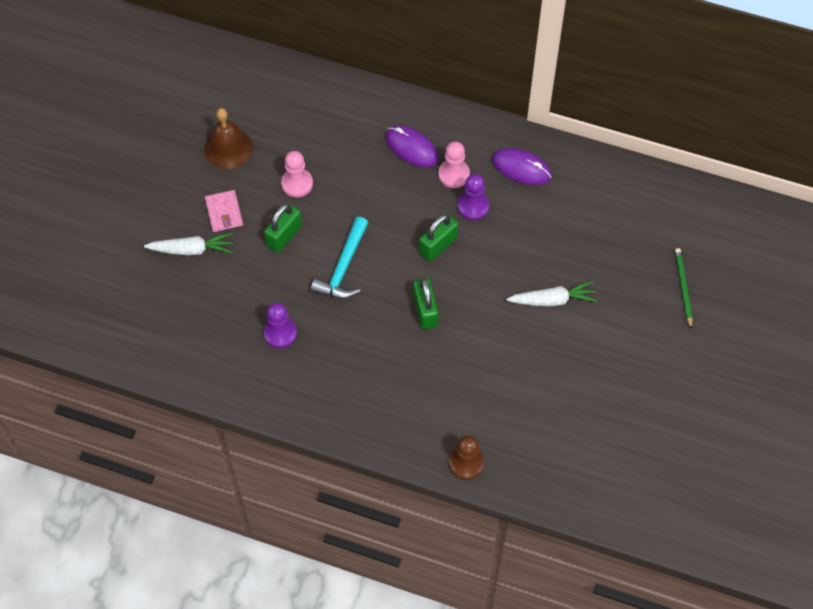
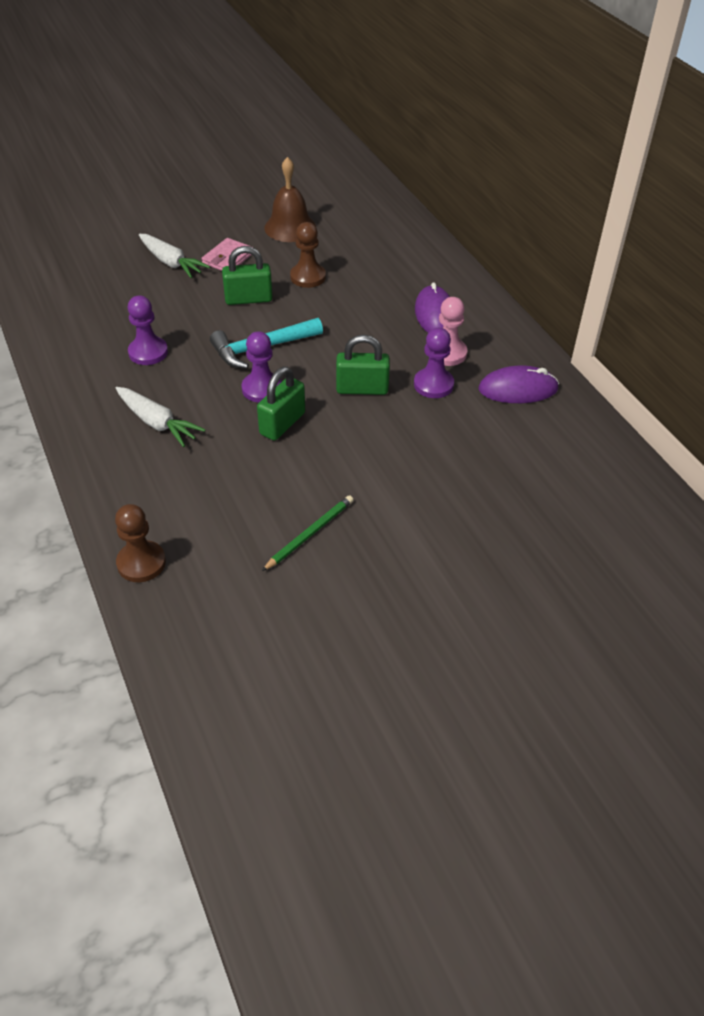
camera: 45 degrees right, 15 degrees down
(297, 183) = (308, 277): pink pawn -> brown pawn
(383, 297) = (262, 389): none -> purple pawn
(521, 168) = (518, 389): purple mouse -> purple mouse turned 75 degrees counterclockwise
(552, 300) = (411, 503): white carrot -> white carrot (157, 423)
(683, 287) = (569, 599): green pencil -> green pencil (310, 534)

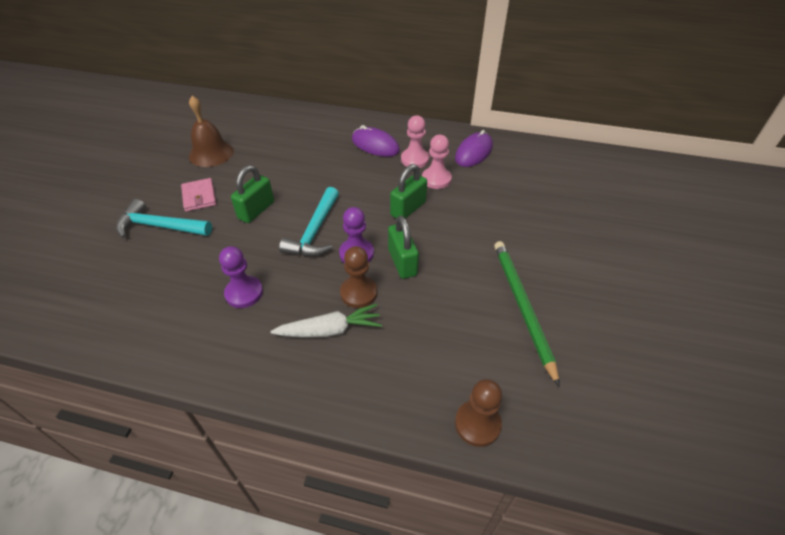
camera: 50 degrees left, 0 degrees up
(171, 262) = (160, 226): white carrot -> turquoise hammer
(308, 277) = (272, 173): brown pawn -> brown pawn (358, 293)
(310, 534) = (522, 306): green pencil -> green pencil, size x1.68
(433, 385) = (436, 179): purple pawn -> pink pawn

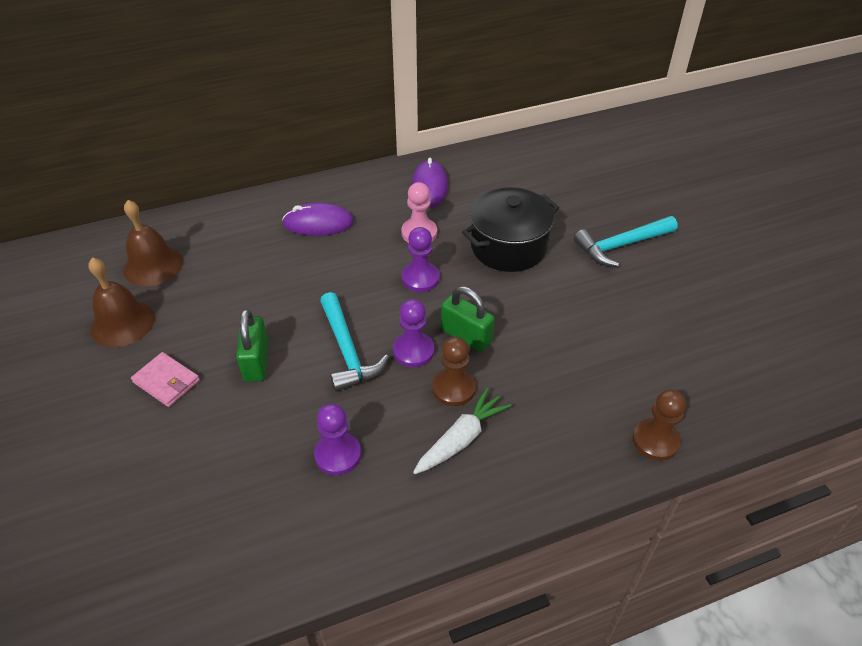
camera: 35 degrees left, 0 degrees up
(160, 226) = (155, 440): turquoise hammer -> turquoise hammer (621, 245)
(258, 129) = (153, 265): none -> brown bell
(408, 209) = (420, 278): green padlock -> purple pawn
(415, 159) = (377, 221): pink pawn -> none
(494, 217) = (508, 246): none -> black pot
(522, 306) = (604, 320): green pencil -> none

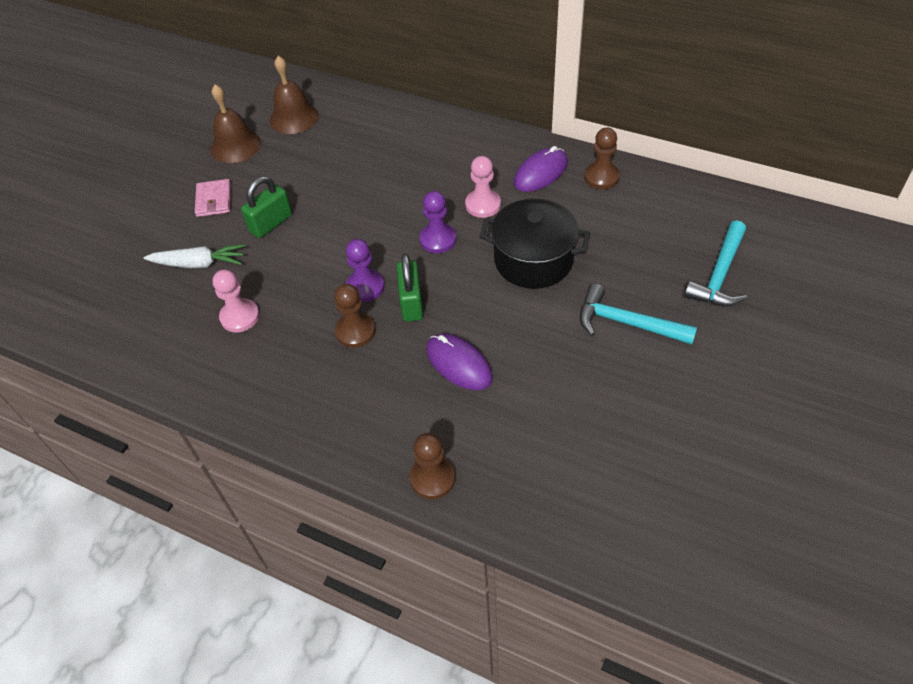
camera: 50 degrees right, 5 degrees up
(318, 223) = (425, 152): purple mouse -> purple mouse (459, 364)
(338, 455) = (240, 317): purple pawn -> pink pawn
(347, 350) = (327, 255): turquoise hammer -> turquoise hammer (719, 275)
(461, 439) = (316, 367): white carrot -> white carrot (199, 264)
(475, 165) = (601, 177): none -> brown pawn

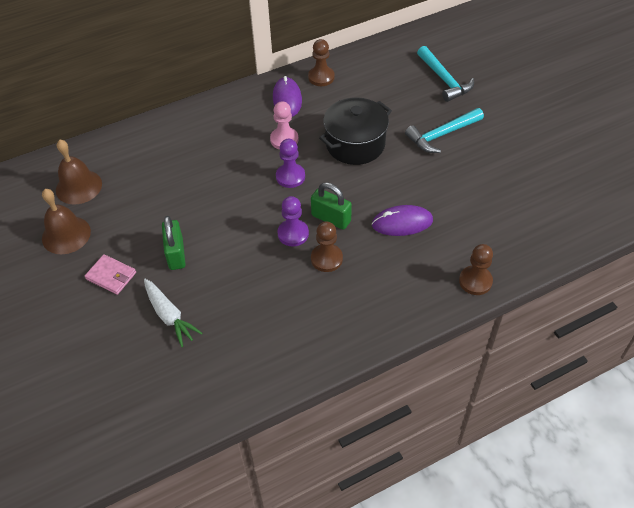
camera: 55 degrees left, 0 degrees up
(199, 264) = (169, 316): white carrot -> white carrot turned 105 degrees clockwise
(240, 317) = (249, 315): pink pawn -> none

